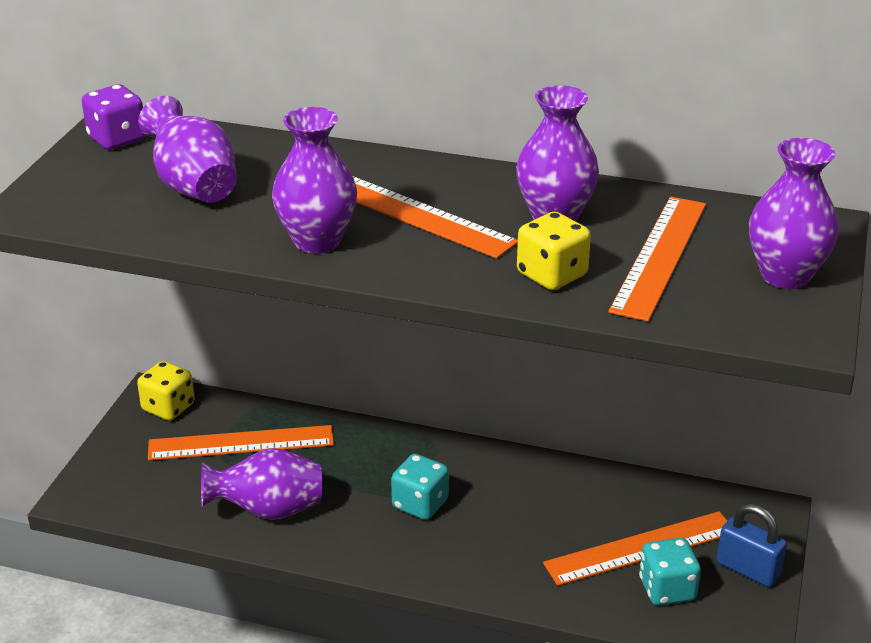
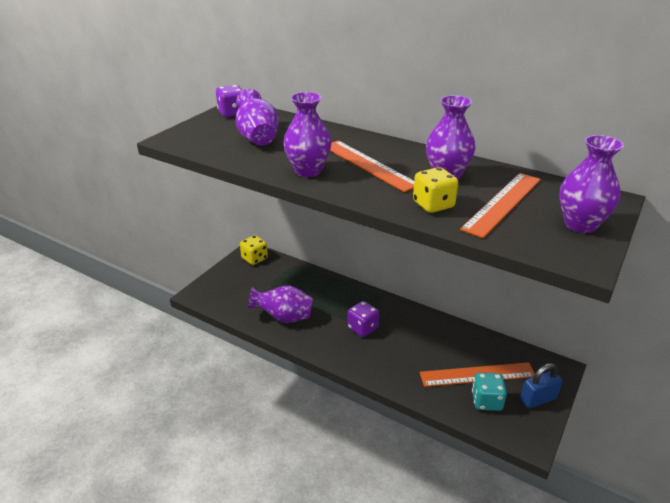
camera: 15 degrees right, 0 degrees up
(241, 443) = (283, 281): orange ruler -> none
(420, 504) = (362, 328): turquoise dice -> purple dice
(748, 569) = (538, 399): blue padlock -> blue padlock turned 75 degrees counterclockwise

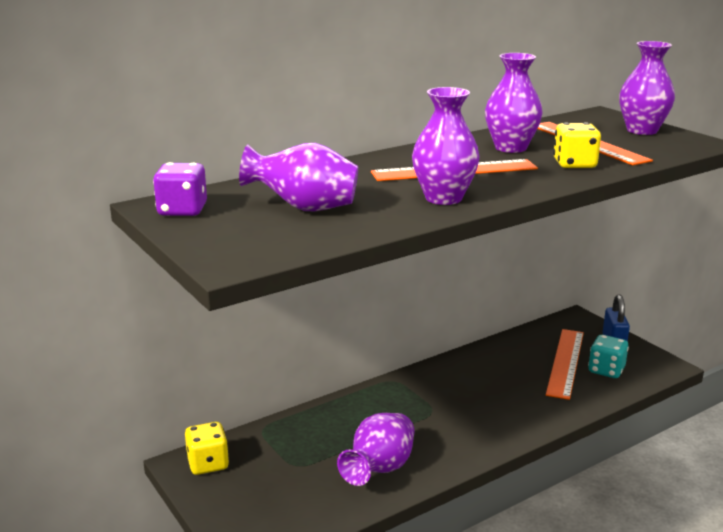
camera: 65 degrees left, 10 degrees down
(362, 328) = (445, 411): purple dice -> none

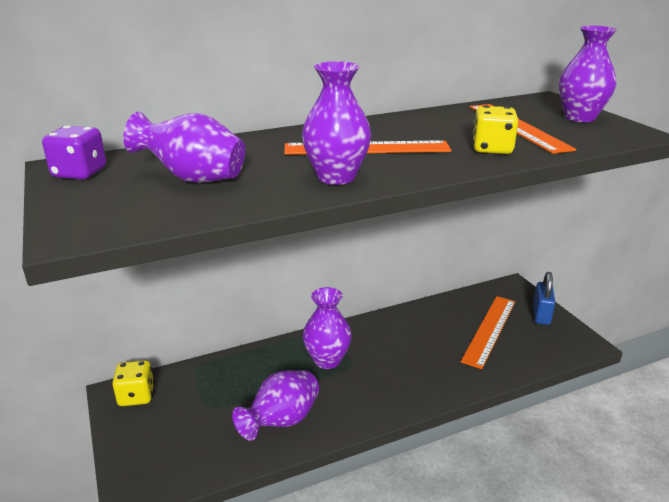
camera: 10 degrees right, 5 degrees up
(510, 148) = (437, 128): purple vase -> purple vase (327, 360)
(606, 370) = (526, 342): turquoise dice -> none

